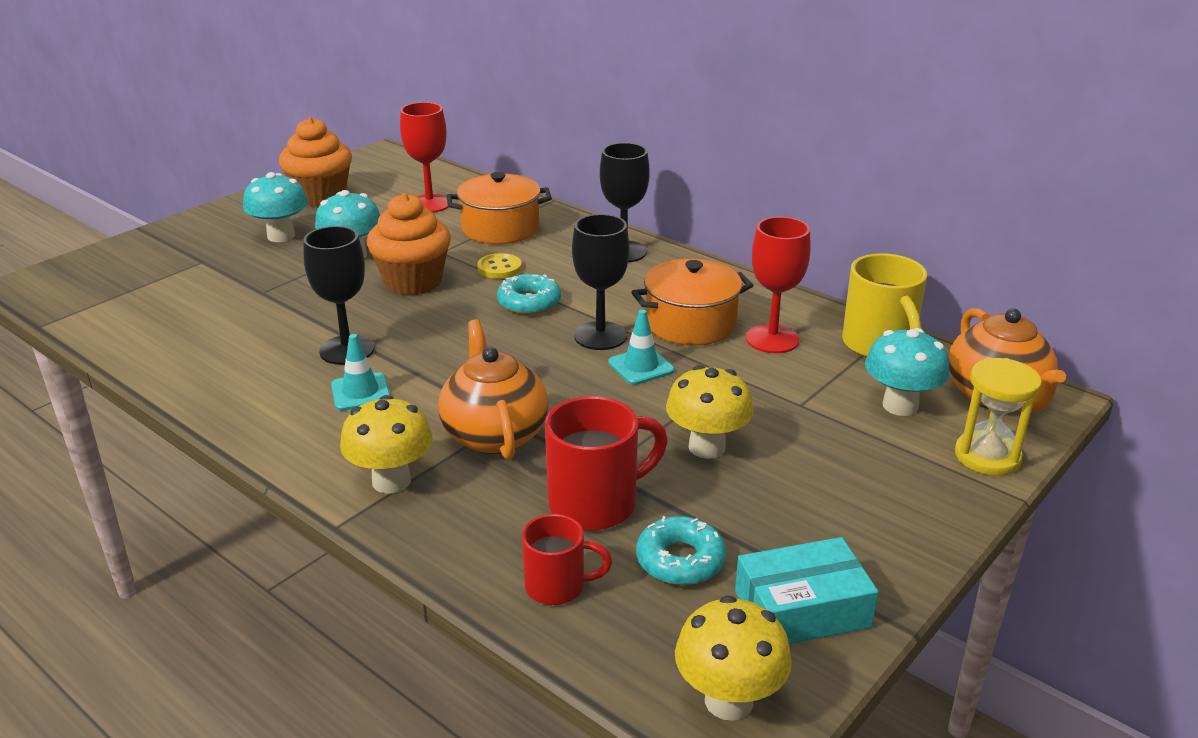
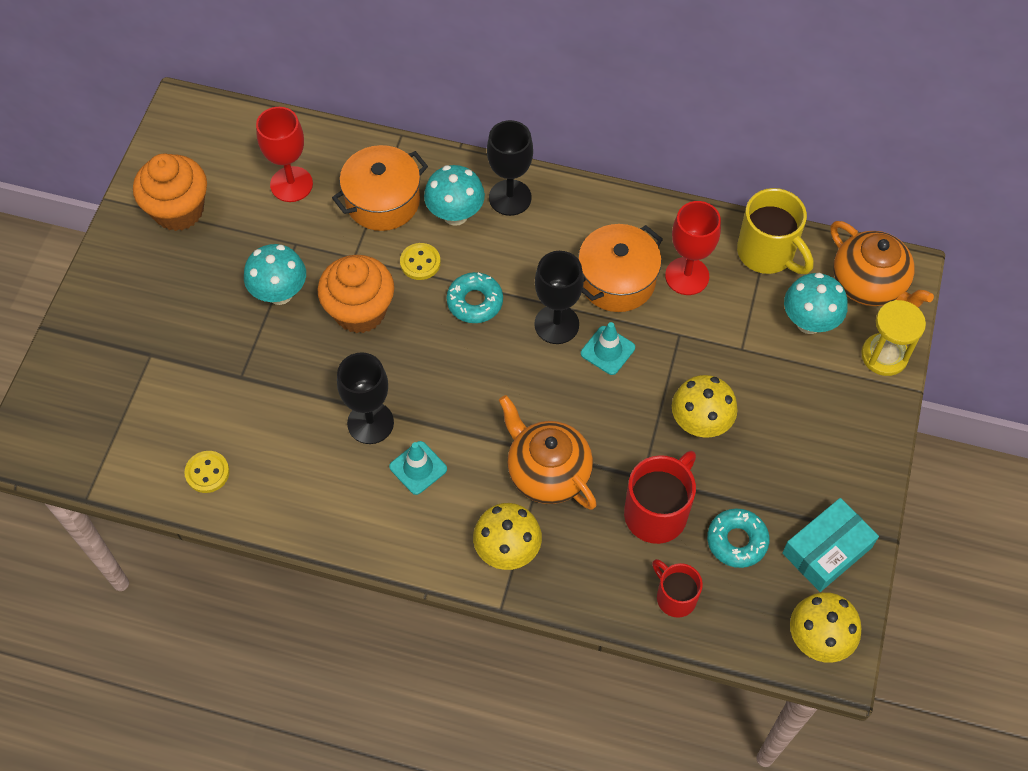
camera: 25 degrees left, 30 degrees up
(161, 340) = (207, 472): none -> yellow button
(281, 236) = (191, 288): turquoise mushroom -> turquoise mushroom (455, 214)
(557, 586) = (675, 597): red mug -> red mug turned 105 degrees counterclockwise

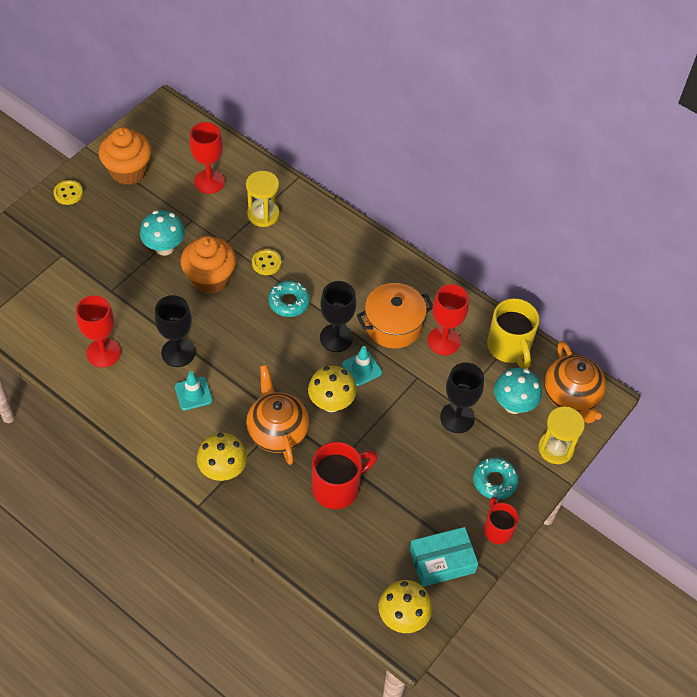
camera: 20 degrees right, 5 degrees down
(207, 472) = (57, 342): yellow button -> yellow button (68, 193)
(275, 462) = (103, 353): none -> red goblet
(383, 201) = (263, 214): orange pot -> yellow hourglass
(455, 214) = (307, 241): turquoise mushroom -> none
(510, 197) = (349, 244): black goblet -> black goblet (457, 418)
(675, 597) = (319, 547): red mug -> red mug (497, 529)
(700, 423) = (399, 441): yellow mushroom -> yellow mushroom (331, 403)
(737, 541) = (382, 529): turquoise donut -> turquoise donut (494, 481)

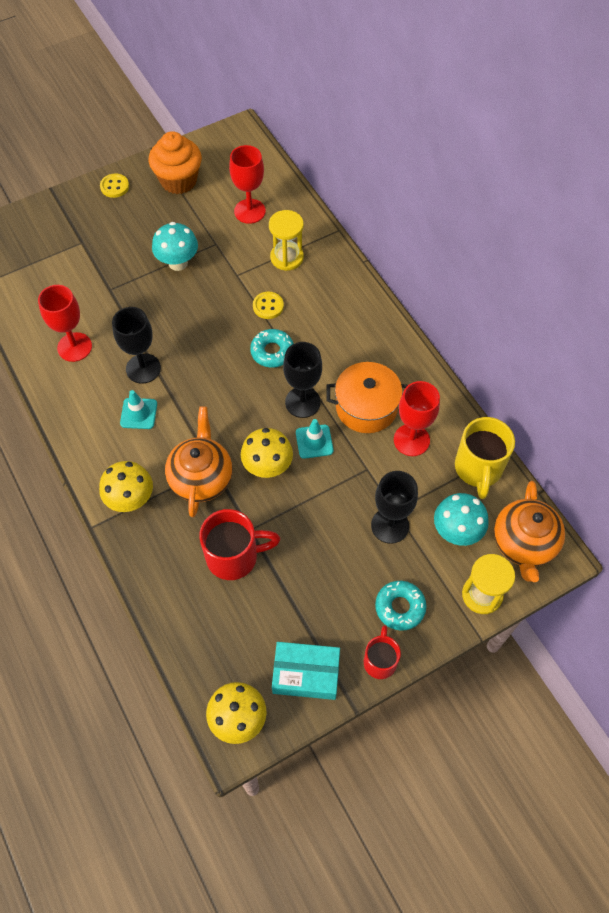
camera: 25 degrees right, 5 degrees up
(210, 279) = (206, 306): orange cupcake -> none

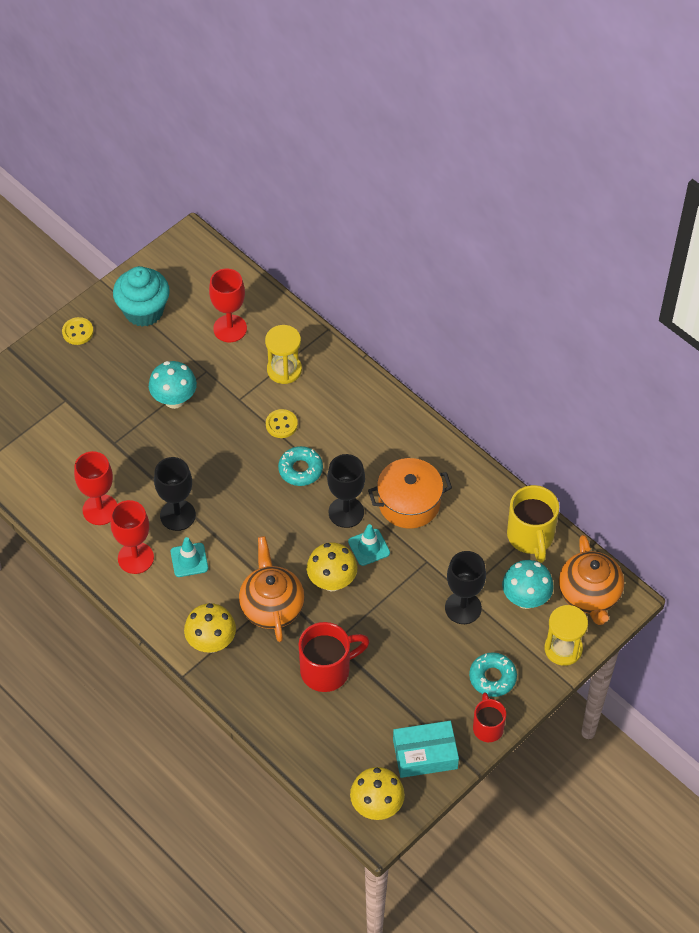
camera: 15 degrees left, 5 degrees down
(178, 181) = (144, 311): orange cupcake -> turquoise cupcake
(411, 440) = (461, 524): red goblet -> red goblet (135, 558)

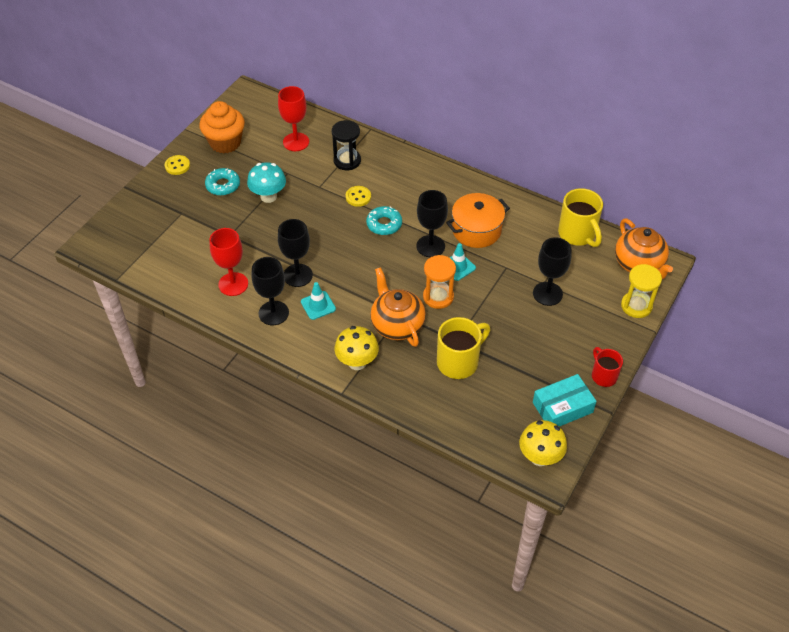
camera: 15 degrees left, 5 degrees down
(135, 558) = (273, 313): red goblet -> black goblet
(144, 311) = (225, 143): turquoise cupcake -> orange cupcake
(284, 370) = (347, 161): yellow hourglass -> black hourglass
(327, 670) = (459, 362): red mug -> yellow mug
(332, 581) = (438, 297): yellow mushroom -> orange hourglass
(492, 677) = (591, 338): turquoise donut -> turquoise donut (223, 185)
(525, 599) = (592, 277): turquoise mushroom -> none

